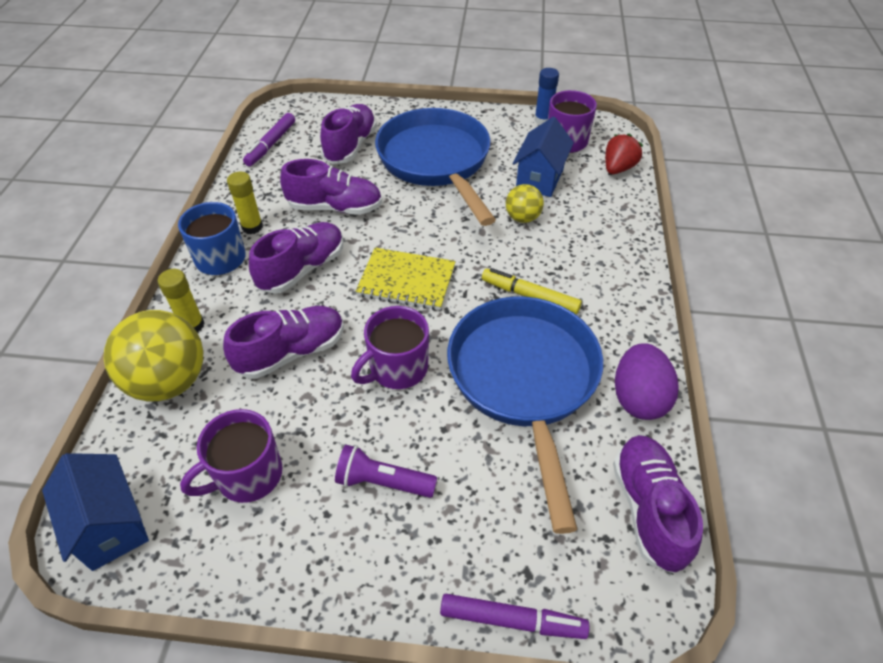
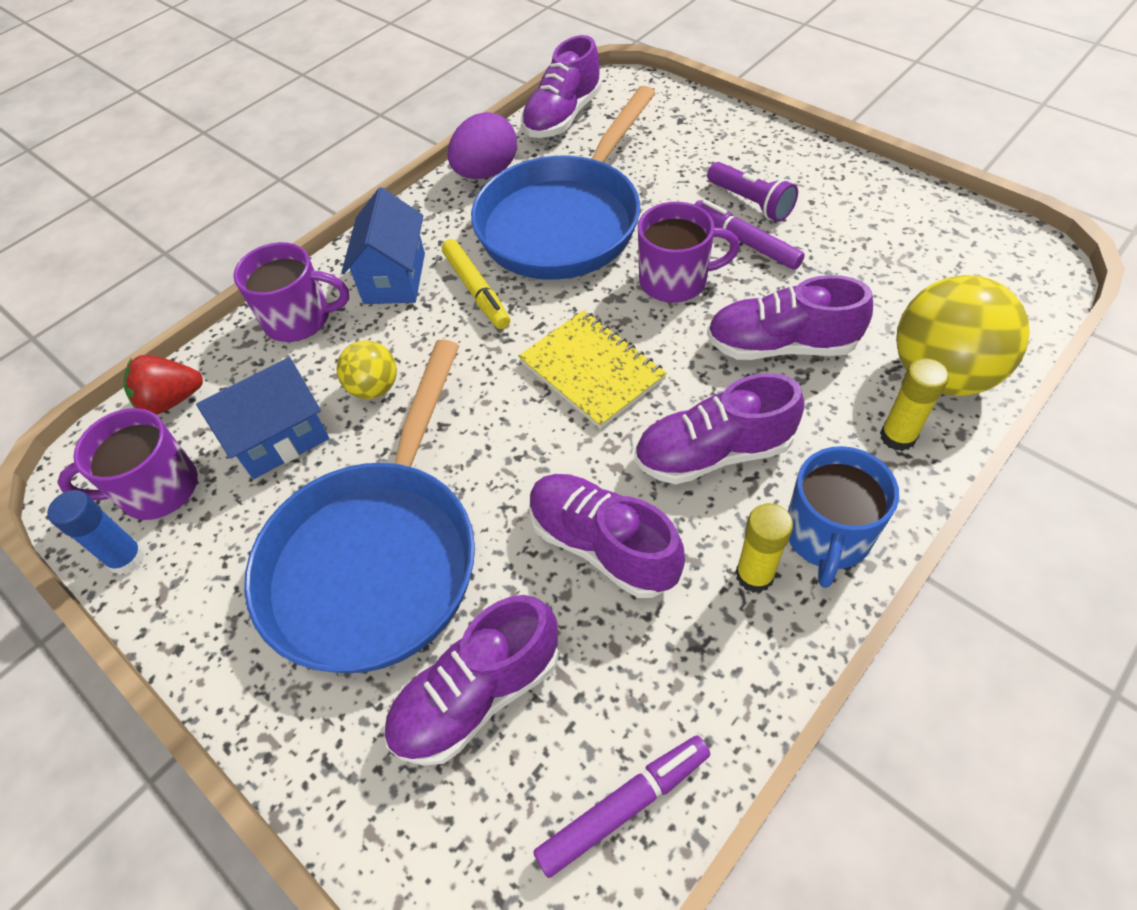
camera: 140 degrees left, 5 degrees up
(110, 525) = (1018, 264): blue house -> blue house (394, 278)
(247, 475) = (873, 252): purple mug -> purple mug (299, 319)
(512, 620) = (710, 106): purple marker -> purple marker (745, 242)

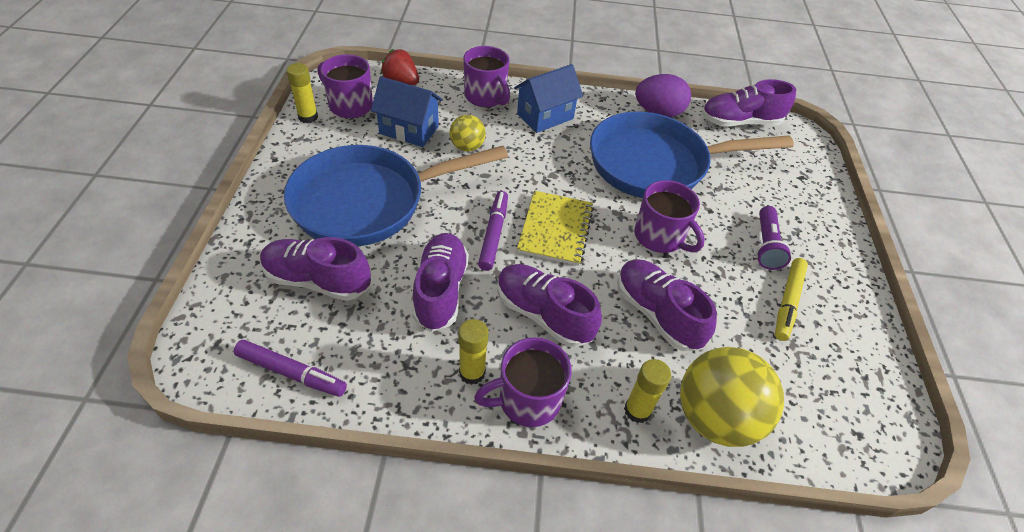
camera: 45 degrees right, 5 degrees down
(127, 558) = (308, 117): blue glue stick -> yellow glue stick
(476, 290) = (567, 152): yellow marker -> yellow marker (788, 302)
(745, 242) = (728, 257): purple marker -> purple marker (493, 234)
(827, 536) = (527, 400): blue mug -> purple mug

